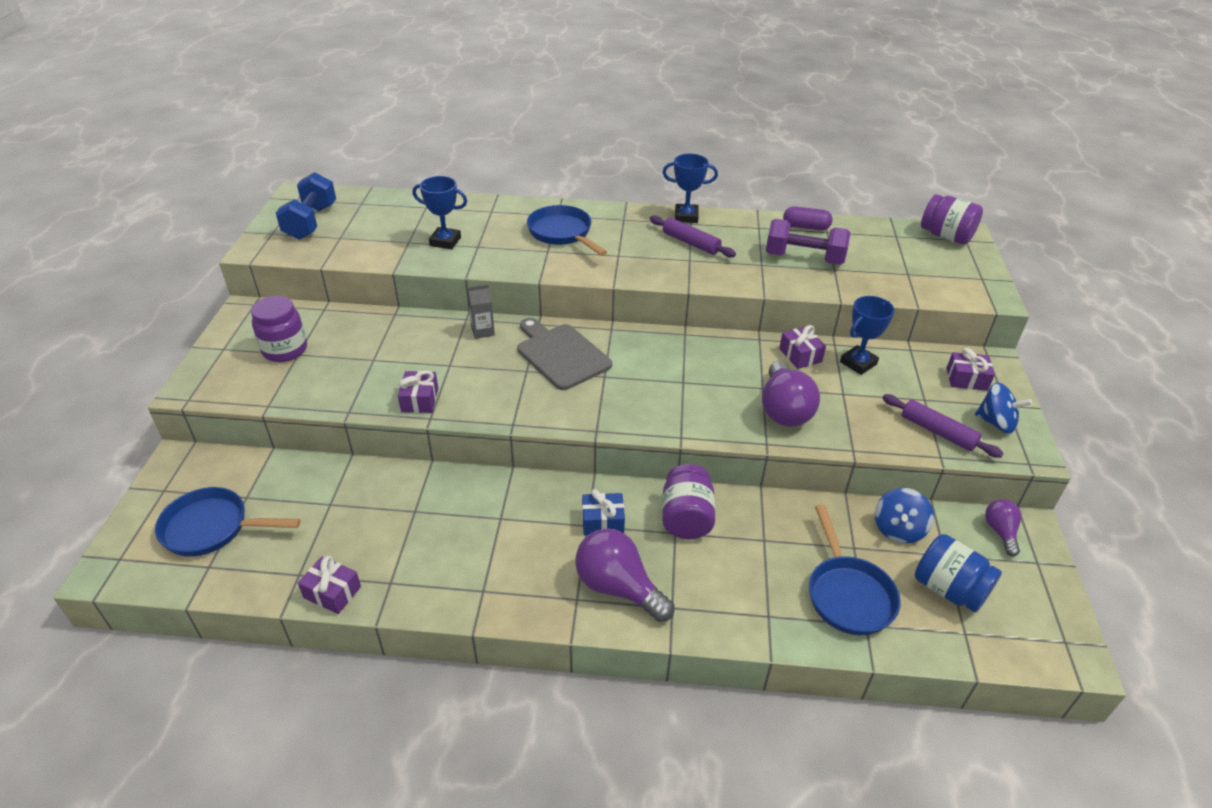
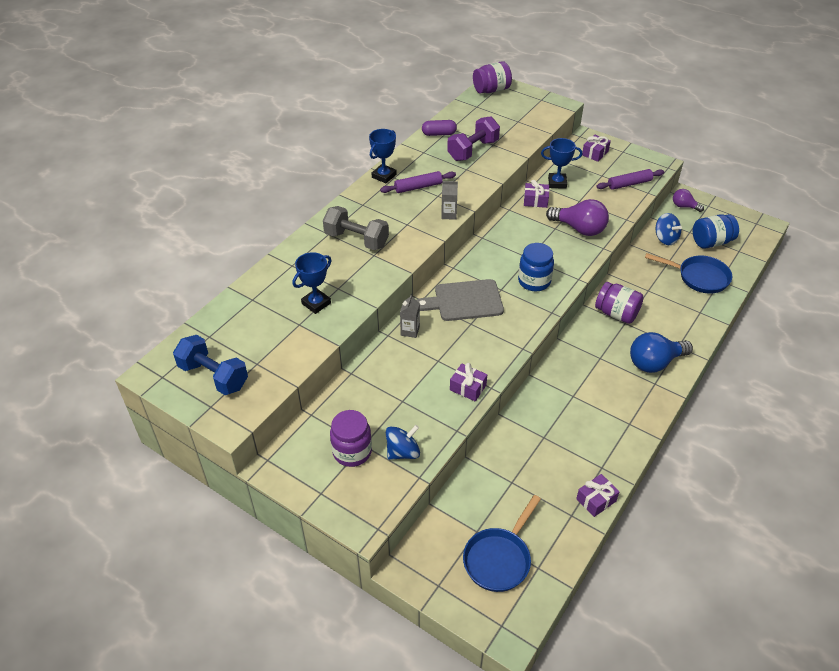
camera: 60 degrees left, 5 degrees up
(562, 233) = (356, 240): blue pan -> grey dumbbell
(603, 521) = (601, 350): blue gift -> none
(618, 587) = (654, 362): purple light bulb -> blue light bulb
(641, 399) = (534, 281): none -> blue jar
(663, 277) = (449, 214): none -> grey carton
(805, 227) = (439, 134): purple capsule -> purple capsule turned 45 degrees clockwise
(858, 363) = (557, 183): blue trophy -> blue trophy turned 75 degrees counterclockwise
(996, 423) = (633, 162): blue spinning top -> blue spinning top (403, 452)

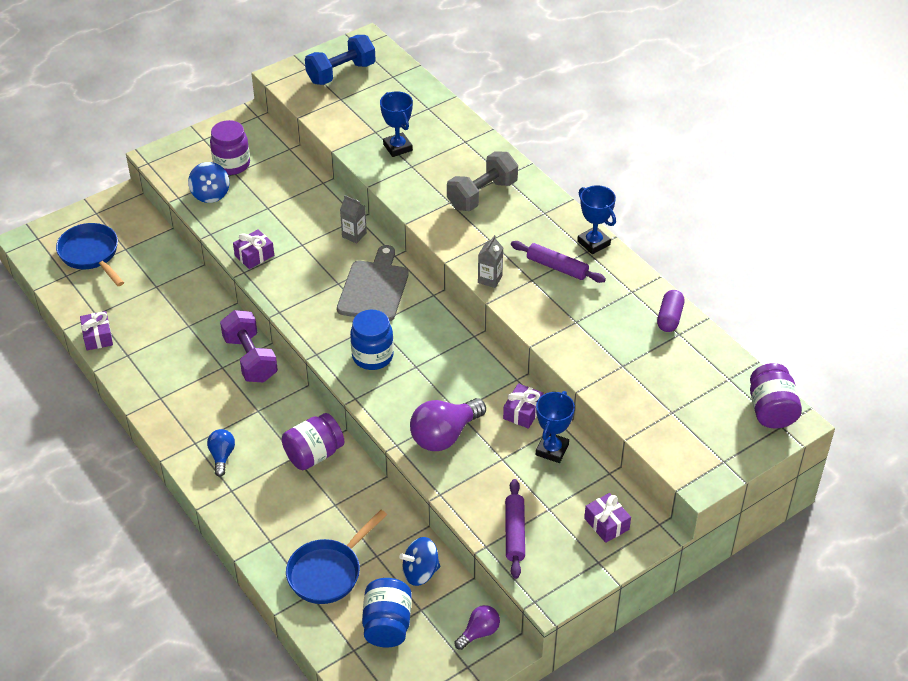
camera: 110 degrees right, 0 degrees up
(418, 187) = (557, 267): purple rolling pin -> purple rolling pin turned 60 degrees counterclockwise
(473, 150) = (616, 341): purple dumbbell -> purple dumbbell (250, 359)
(654, 362) = (222, 456): blue light bulb -> blue light bulb, size x0.56

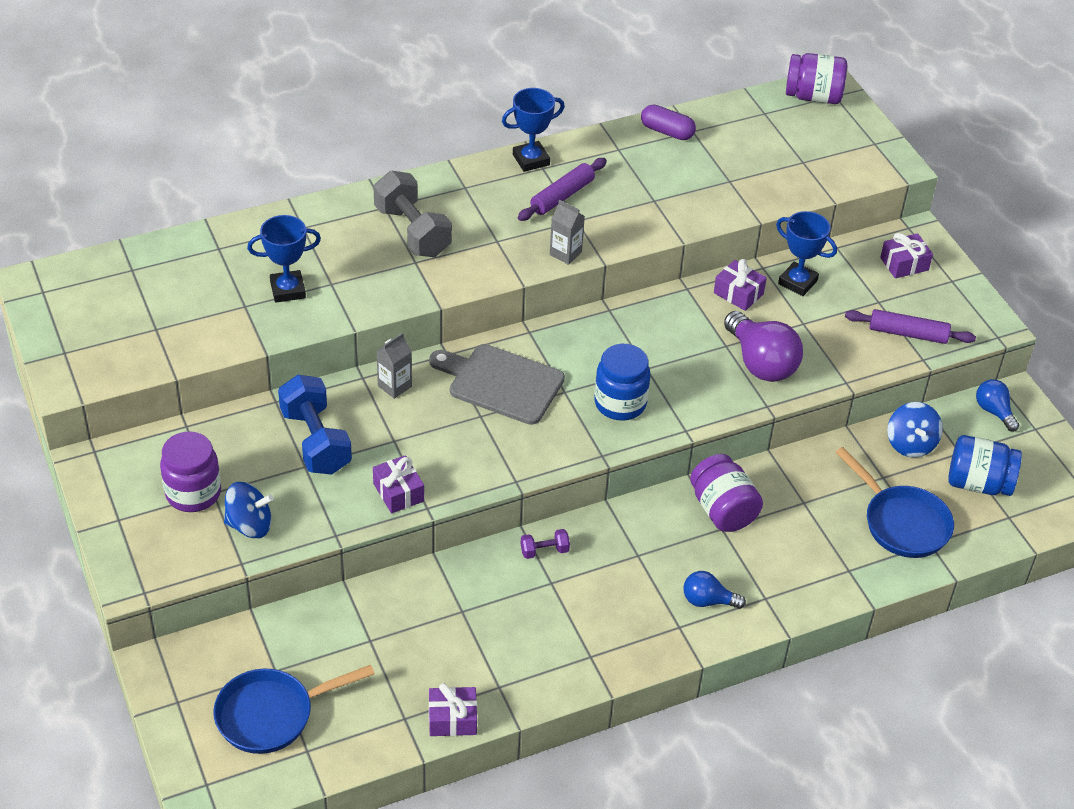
camera: 80 degrees left, 0 degrees up
(250, 359) = (544, 551): purple dumbbell -> purple dumbbell, size x0.45
(341, 73) = (97, 319): blue dumbbell -> blue dumbbell (316, 441)
(479, 632) = (994, 411): purple light bulb -> blue light bulb

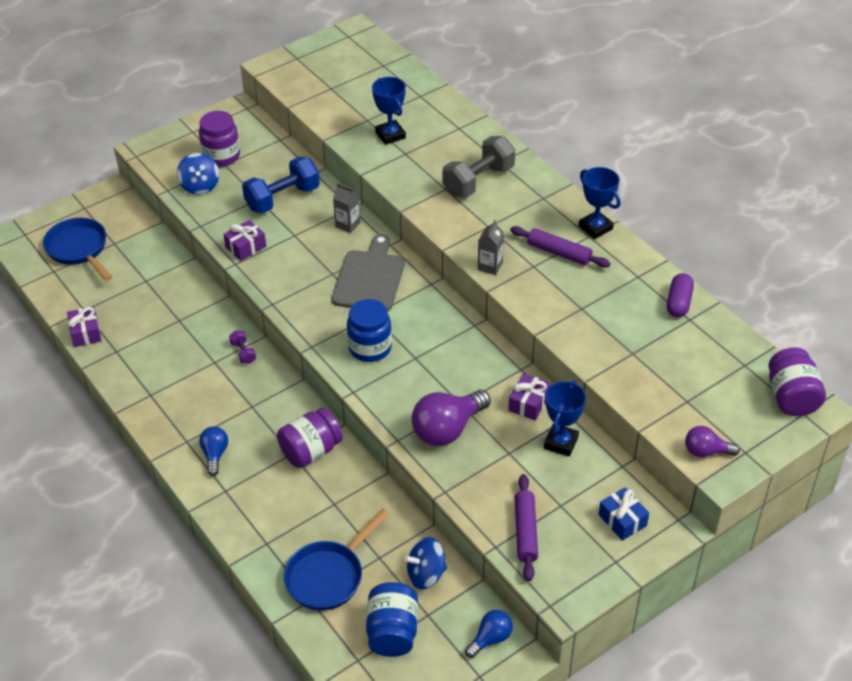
camera: 80 degrees right, 0 degrees up
(869, 167) = (706, 451): none -> purple light bulb
(904, 264) = (622, 520): purple gift -> blue gift

